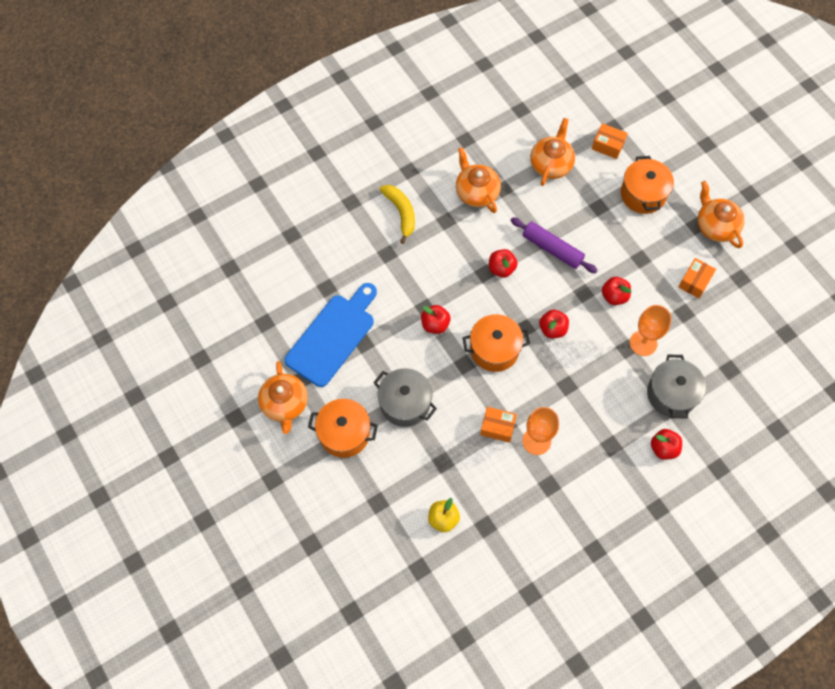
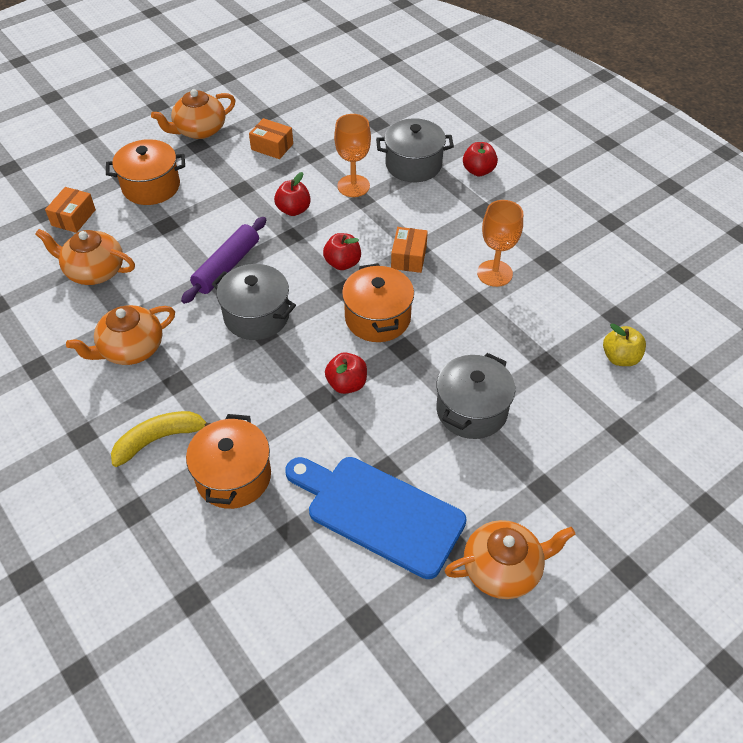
camera: 95 degrees left, 15 degrees down
(344, 433) = (533, 481): orange pot -> orange pot (233, 476)
(497, 427) = (485, 310): orange box -> orange box (408, 257)
(501, 268) = (256, 316): red apple -> grey pot

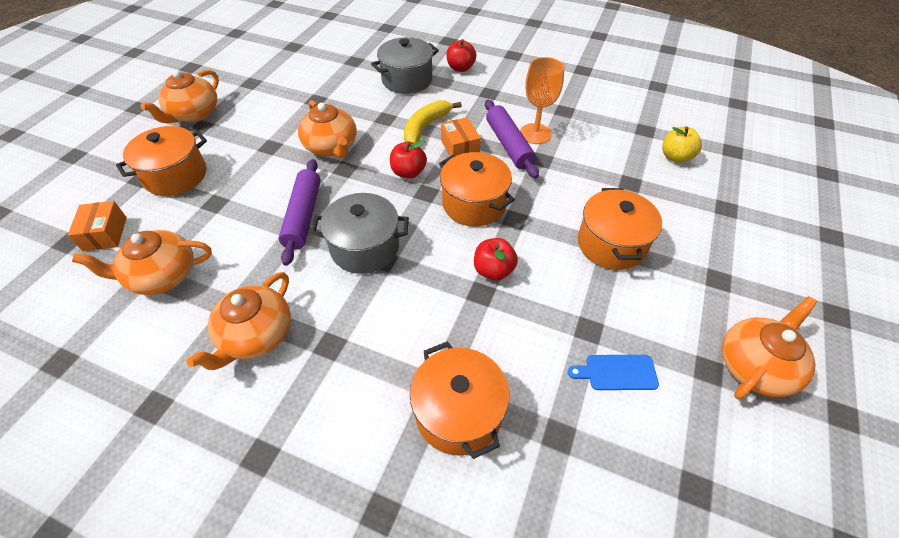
camera: 30 degrees left, 0 degrees up
(159, 439) = (353, 414): yellow banana -> yellow banana (425, 127)
(272, 147) = (274, 105): orange box -> none
(293, 210) = (331, 147): red apple -> orange teapot
(353, 186) = (370, 111): orange goblet -> none
(379, 512) = (617, 372): blue cutting board -> blue cutting board, size x0.43
(458, 274) = (509, 145): none -> purple rolling pin
(471, 410) = (611, 244): grey pot -> orange pot

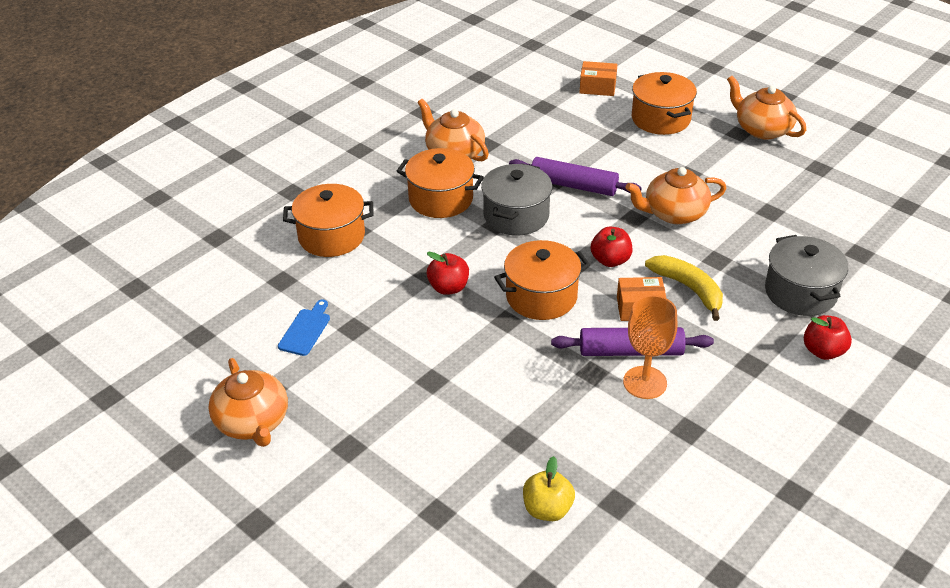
camera: 110 degrees right, 10 degrees down
(162, 276) = (537, 113): orange teapot -> none
(611, 244) = (437, 382): orange pot -> orange pot (441, 199)

